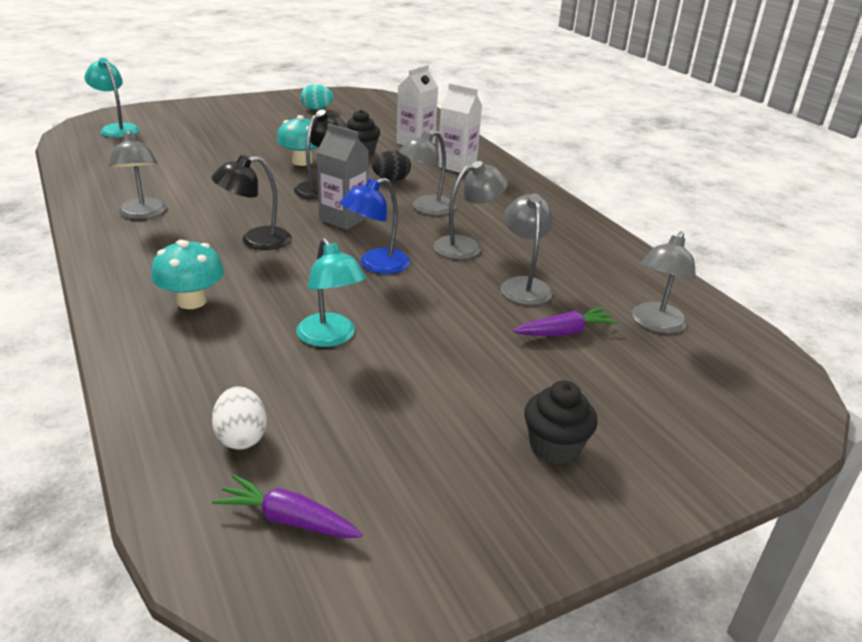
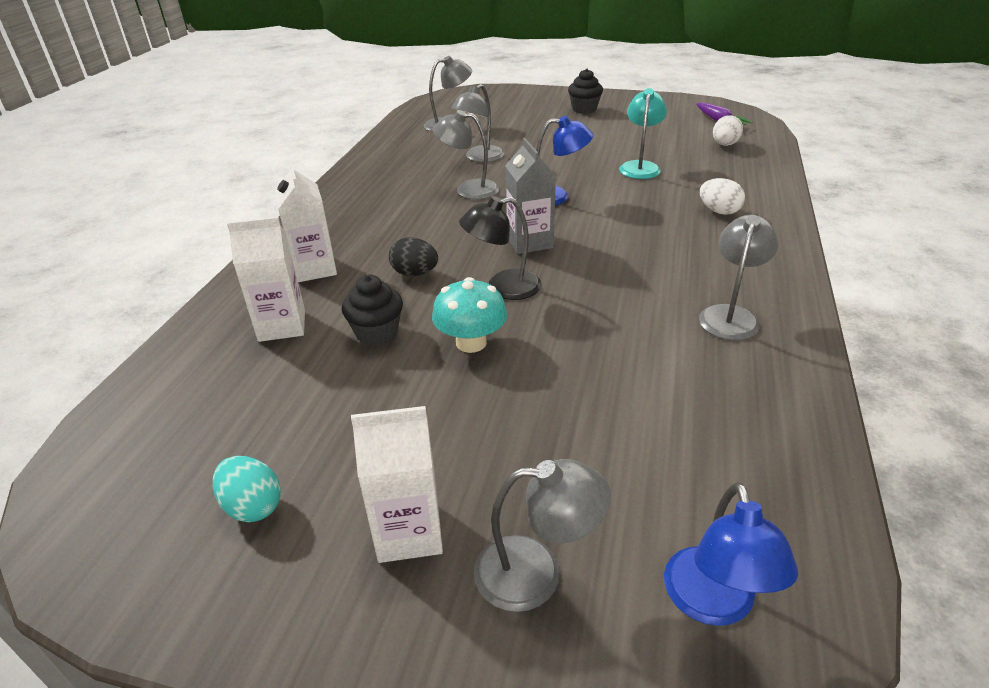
camera: 135 degrees left, 5 degrees up
(117, 129) = (713, 604): turquoise lamp -> blue lamp
(192, 301) = (719, 211): turquoise mushroom -> white egg
(249, 117) = (409, 532): none -> white carton
(256, 241) = (632, 245): black lamp -> none
(426, 208) = (441, 228): grey lamp -> grey lamp (536, 573)
(564, 332) = (503, 134): purple carrot -> none

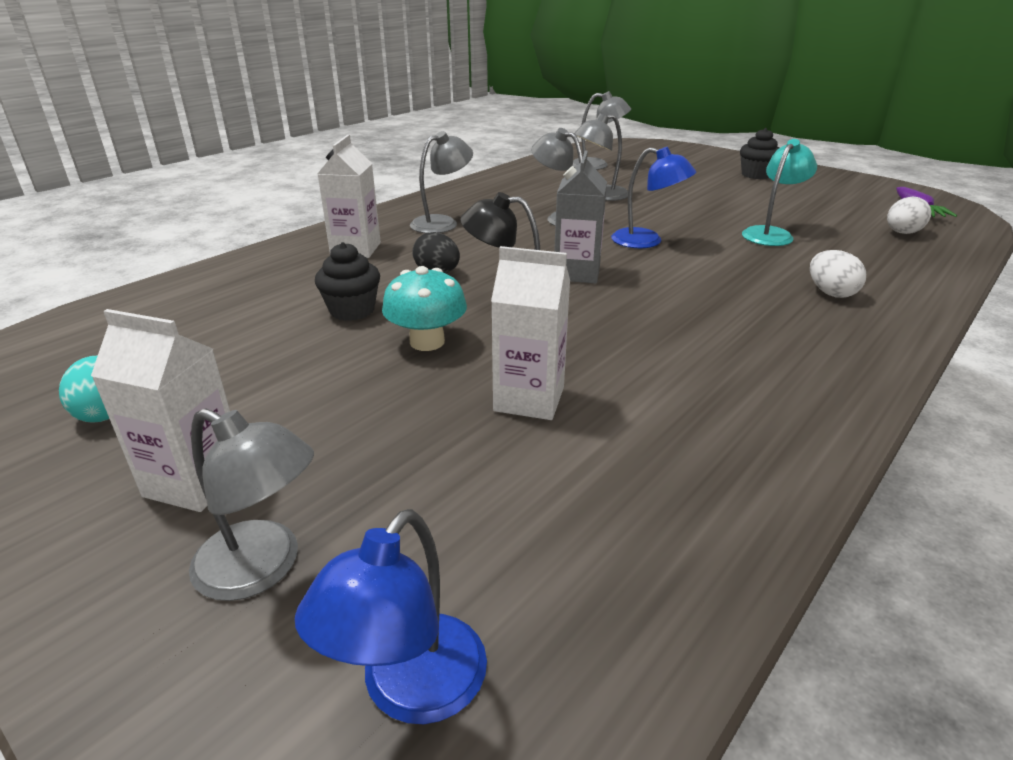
camera: 25 degrees right, 5 degrees down
(282, 326) = (282, 284): white carton -> white carton (529, 399)
(730, 315) = (743, 396): grey lamp -> grey lamp (442, 223)

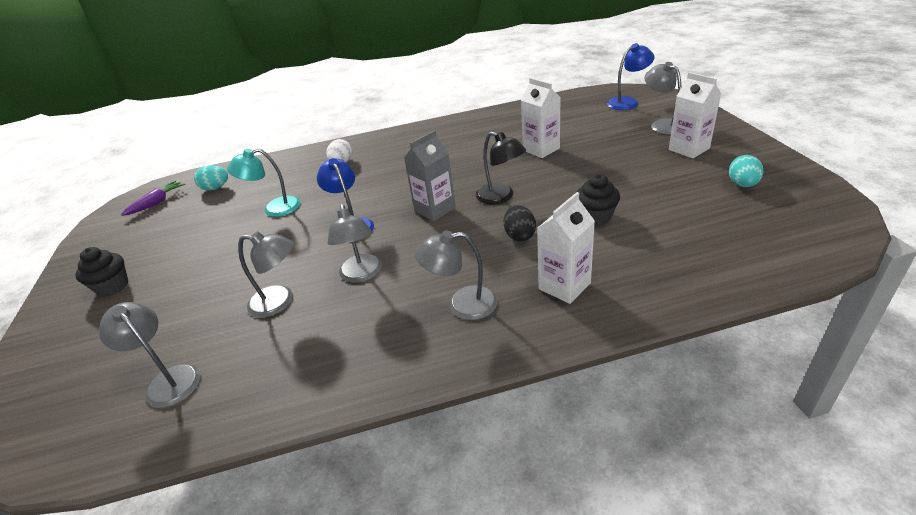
camera: 140 degrees left, 5 degrees up
(427, 342) = (564, 184): turquoise mushroom -> none
(902, 233) = (216, 188): white egg -> turquoise egg

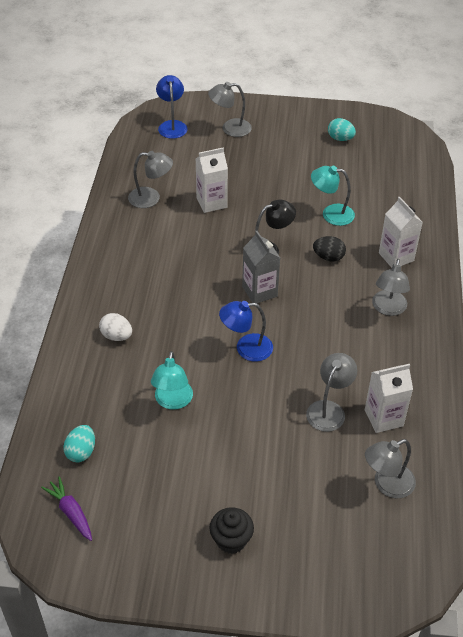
camera: 75 degrees left, 10 degrees up
(362, 275) = (323, 354): grey lamp -> grey lamp (151, 198)
(596, 216) = (331, 214): black cupcake -> turquoise lamp
(689, 149) = (277, 135): white carton -> white carton (383, 418)

